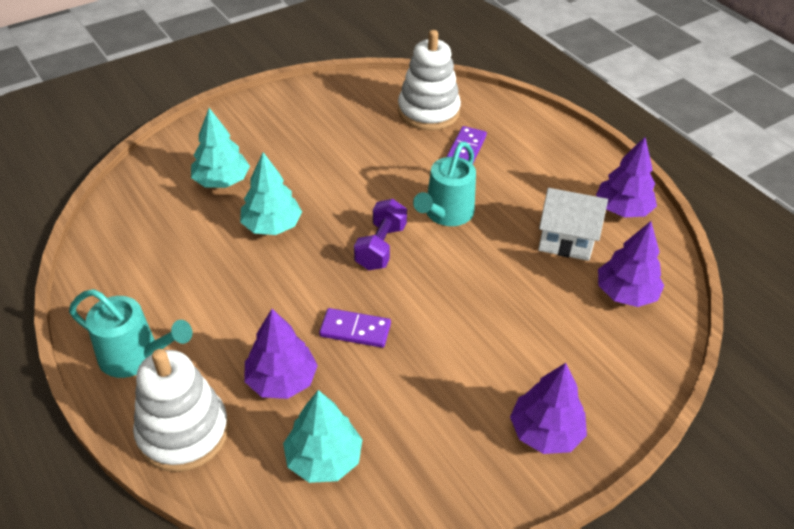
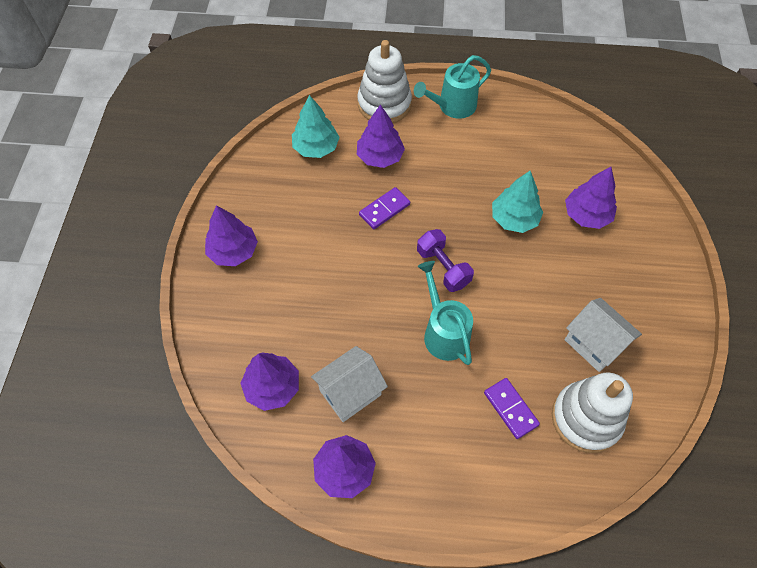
camera: 130 degrees right, 15 degrees up
(221, 181) = (586, 215): turquoise tree -> purple tree
(360, 129) = (594, 344): none -> white house

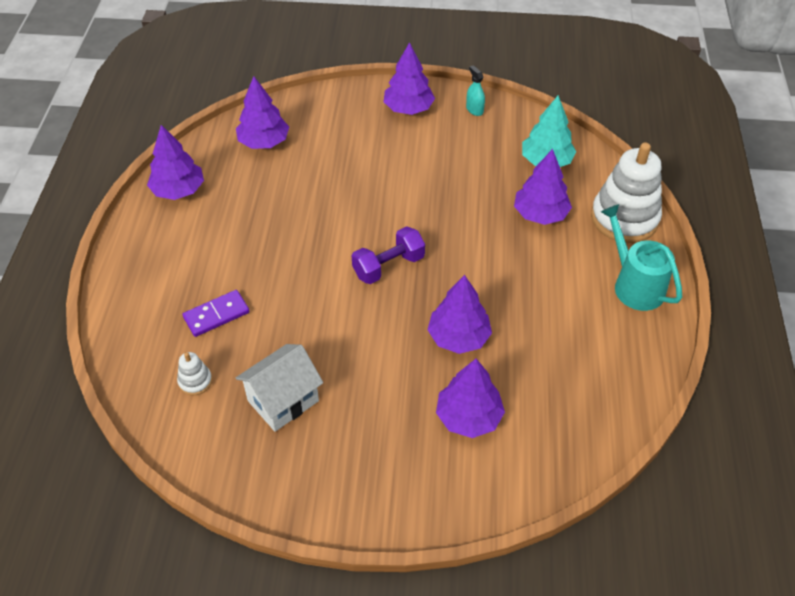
camera: 90 degrees right, 10 degrees down
(241, 196) = (474, 109): none -> turquoise spray bottle
(350, 392) = (251, 193): white house -> none
(384, 209) = (465, 218): purple domino -> none
(443, 332) = (309, 264): turquoise watering can -> none
(514, 219) = (458, 337): turquoise tree -> purple tree
(586, 418) = (195, 381): white stacking toy -> white stacking toy, size x0.43

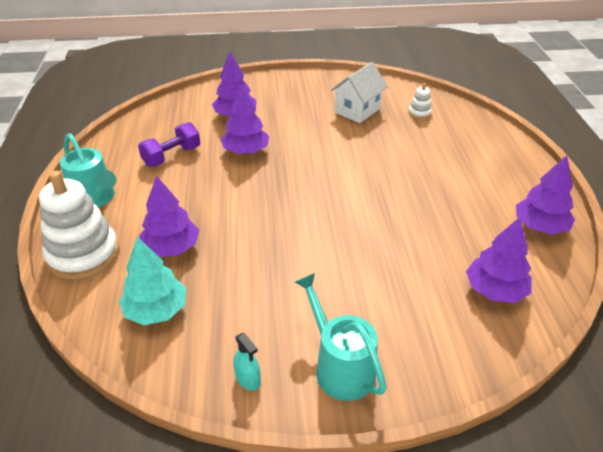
camera: 170 degrees right, 10 degrees down
(216, 315) = (431, 144): purple domino -> none
(388, 266) = (311, 188): purple dumbbell -> purple dumbbell (172, 156)
(408, 108) = (340, 367): purple tree -> turquoise watering can

